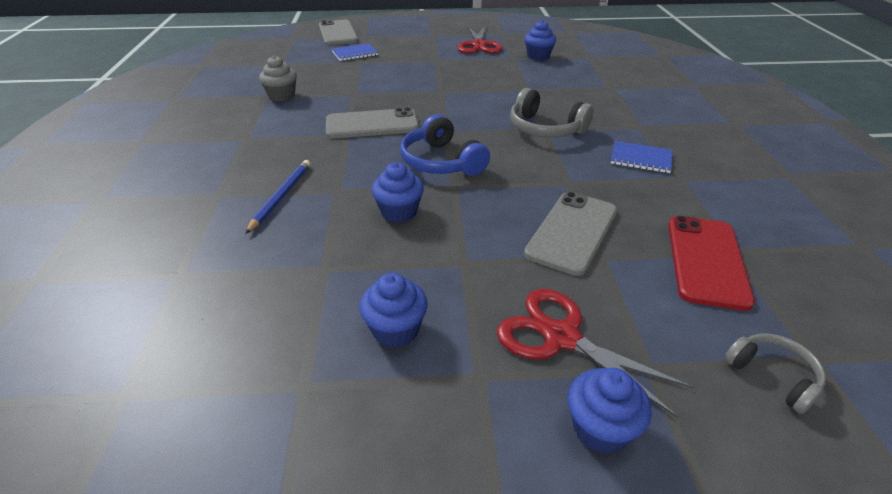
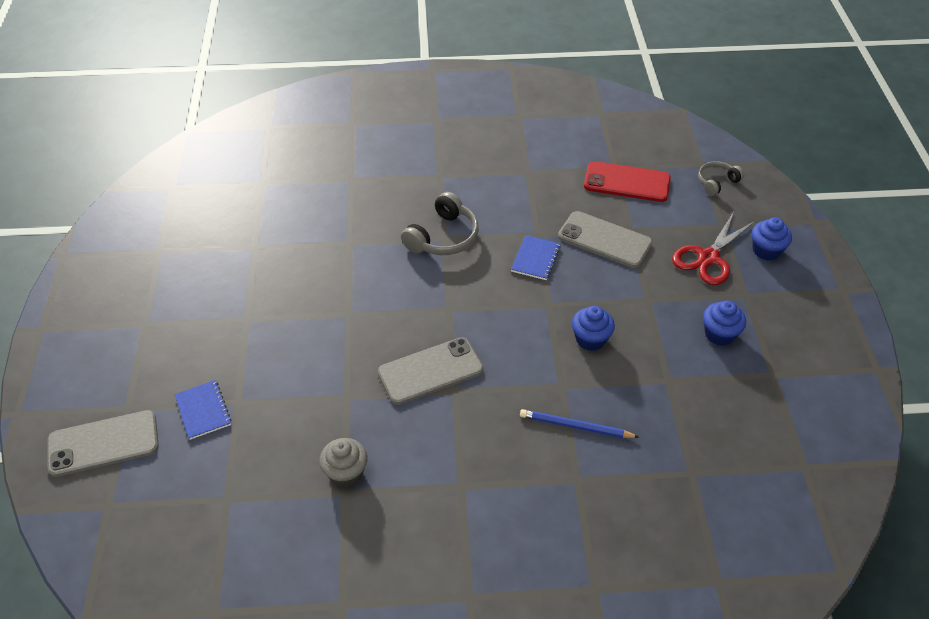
camera: 90 degrees left, 10 degrees up
(372, 124) = (430, 371): grey phone -> grey phone turned 75 degrees clockwise
(441, 162) = (508, 313): blue headphones -> none
(479, 45) = (200, 275): red scissors -> none
(538, 56) = (253, 224): blue cupcake -> none
(640, 159) = (498, 186): blue notebook -> blue notebook (535, 259)

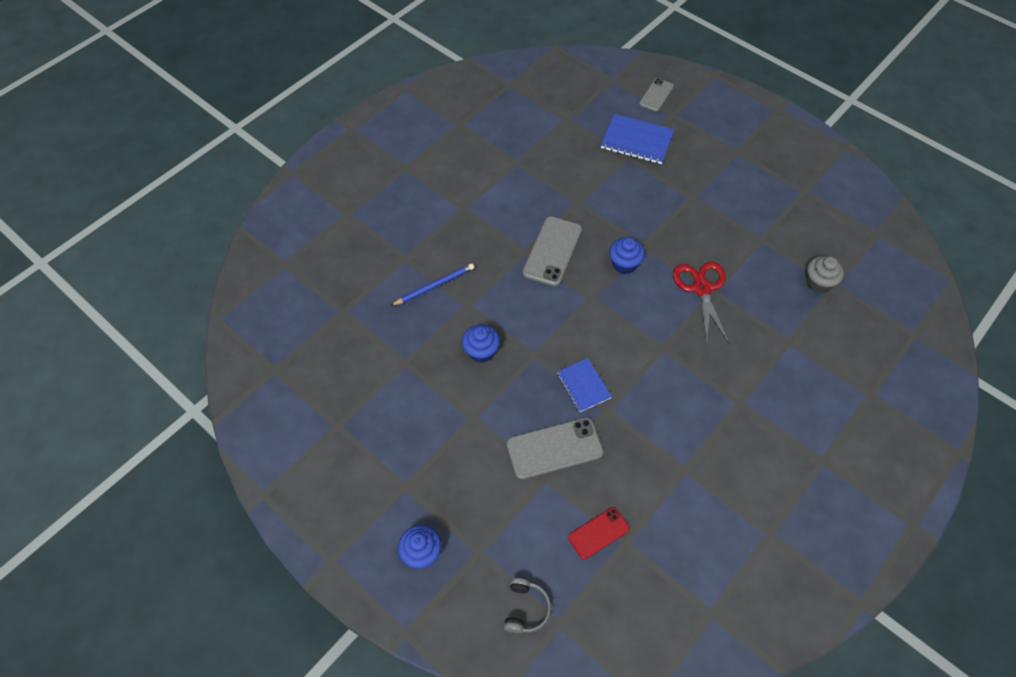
camera: 135 degrees right, 10 degrees up
(103, 444) = (656, 95): grey phone -> grey phone, size x0.61
(203, 410) = (637, 141): blue notebook -> blue notebook, size x1.55
(345, 473) = (528, 169): grey cupcake -> grey cupcake (818, 283)
(443, 237) = (663, 348): grey headphones -> none
(627, 182) = (598, 533): red phone -> red phone, size x0.61
(708, 257) = (462, 501): red scissors -> red scissors (701, 288)
(719, 334) = (398, 430): blue cupcake -> blue cupcake (624, 264)

